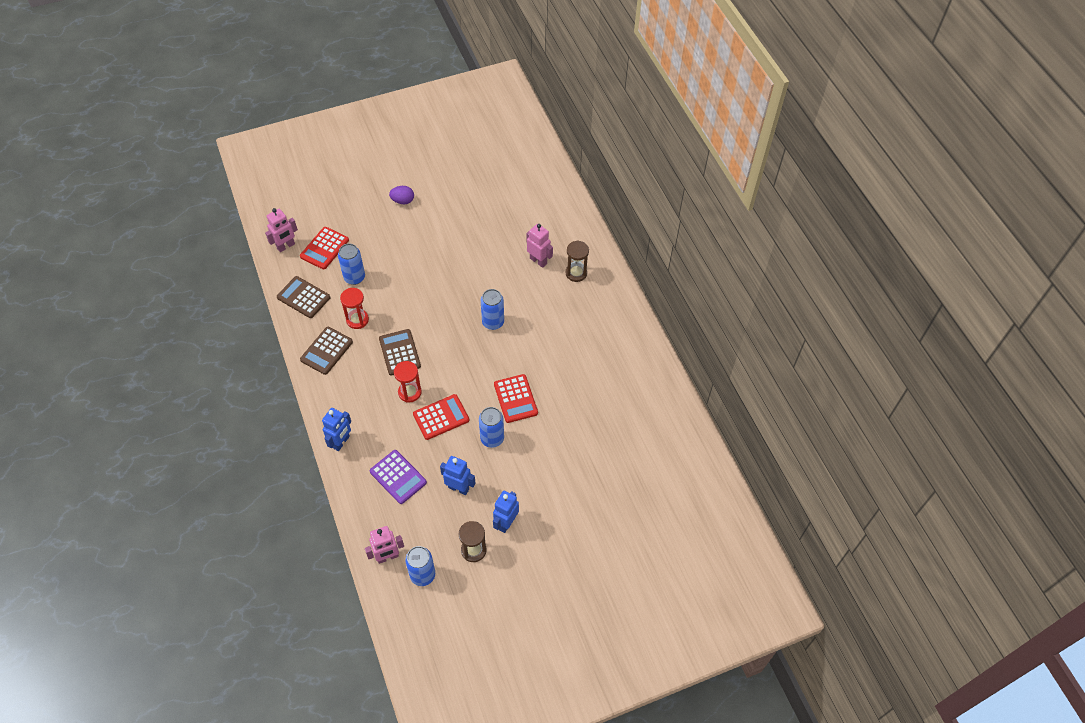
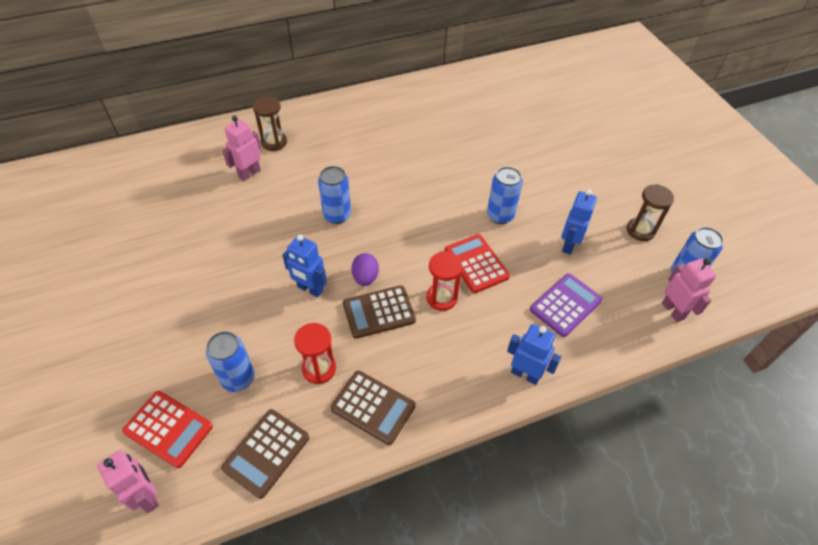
camera: 90 degrees left, 5 degrees down
(403, 201) = (101, 321): purple egg -> purple egg (365, 277)
(506, 523) = (601, 204): blue robot -> blue robot (310, 289)
(515, 399) = (446, 195): red calculator -> none

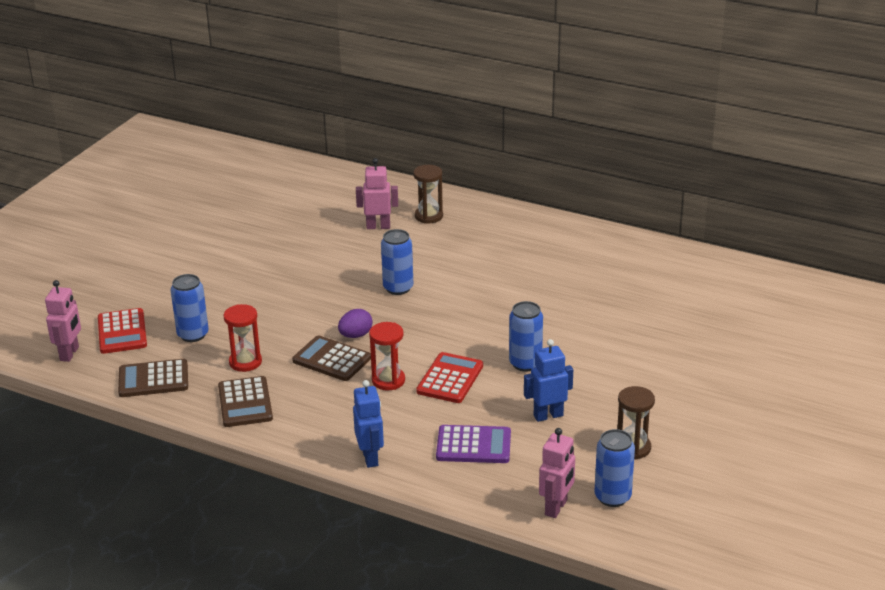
camera: 50 degrees right, 20 degrees down
(310, 289) = (308, 318): blue robot -> none

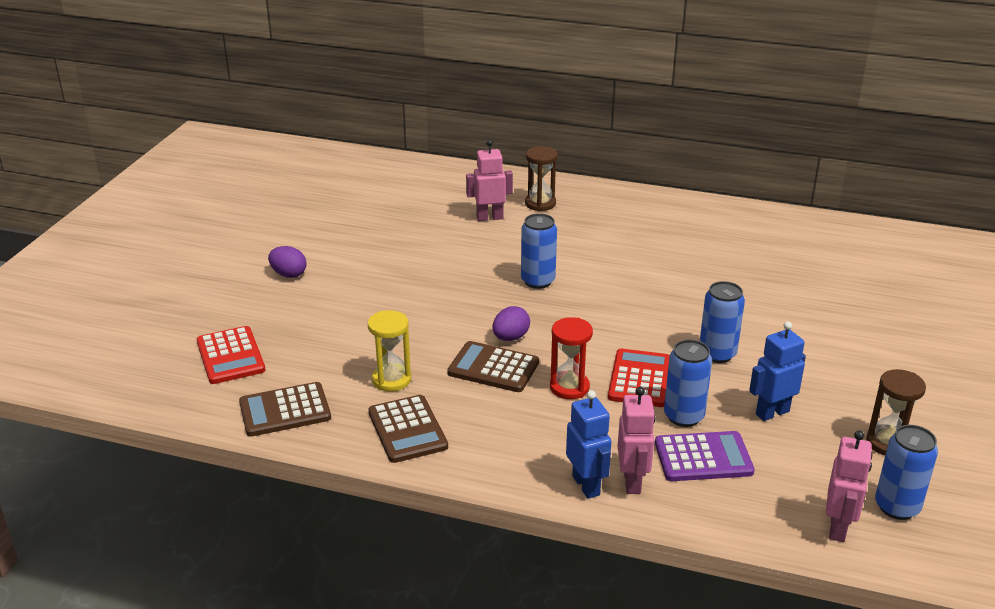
camera: 10 degrees left, 0 degrees up
(70, 354) = (171, 388): pink robot -> pink robot (632, 482)
(188, 266) = (288, 274): none -> purple egg
(193, 335) = (318, 352): blue can -> blue can (683, 416)
(245, 362) = (391, 380): red hourglass -> yellow hourglass

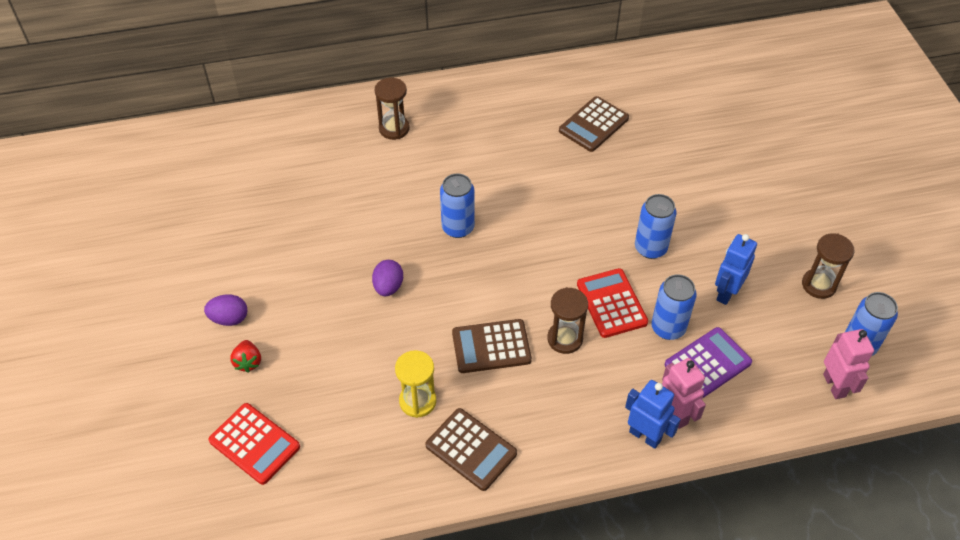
camera: 30 degrees left, 20 degrees up
(276, 305) = (248, 362): none -> red strawberry
(285, 410) = (353, 481): brown calculator -> brown calculator (593, 124)
(489, 217) = (361, 165): pink robot -> none
(510, 337) = (481, 305): purple egg -> purple egg (388, 287)
(569, 387) = (565, 339): red hourglass -> brown hourglass

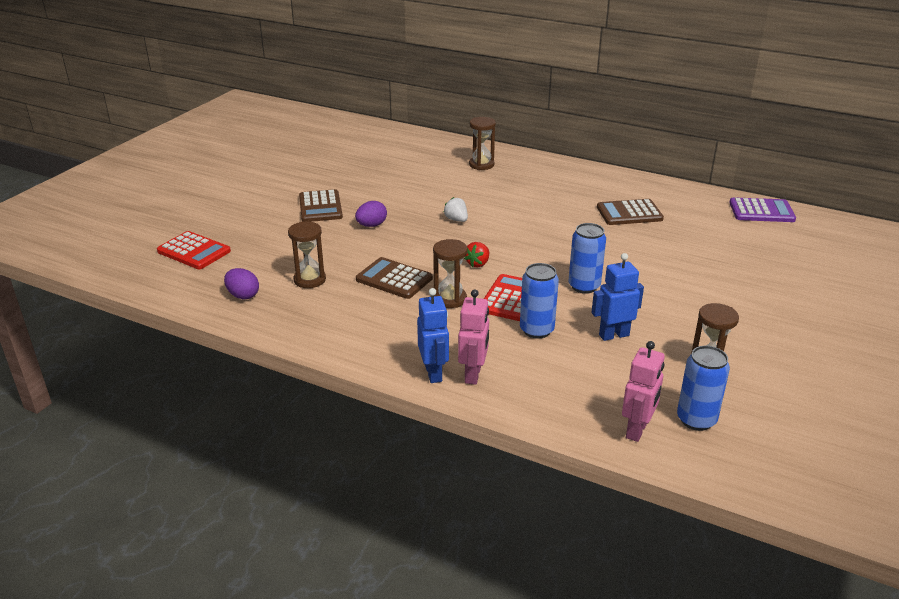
camera: 40 degrees right, 20 degrees down
(229, 318) = (263, 199): purple egg -> purple egg (243, 295)
(248, 362) = (244, 219): red strawberry -> red strawberry (478, 263)
(254, 444) = (194, 251): red calculator -> red calculator turned 45 degrees counterclockwise
(417, 401) = (310, 280): yellow hourglass -> brown hourglass
(458, 228) = (456, 220): blue can -> white strawberry
(471, 449) = (306, 317): brown calculator -> brown calculator (320, 207)
(708, 364) = (540, 363): purple calculator -> purple calculator (761, 211)

